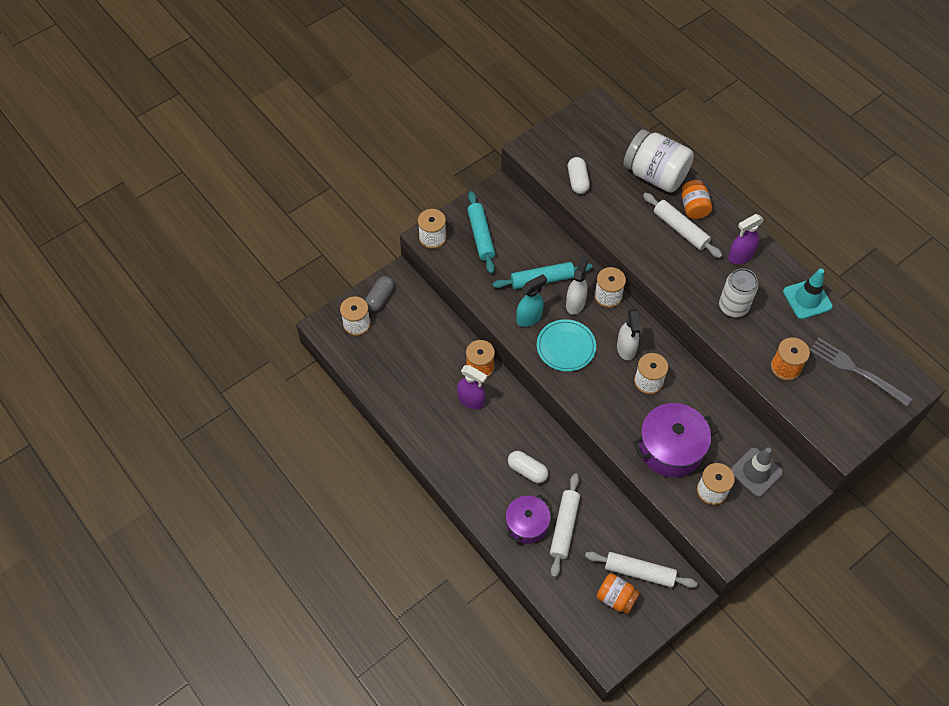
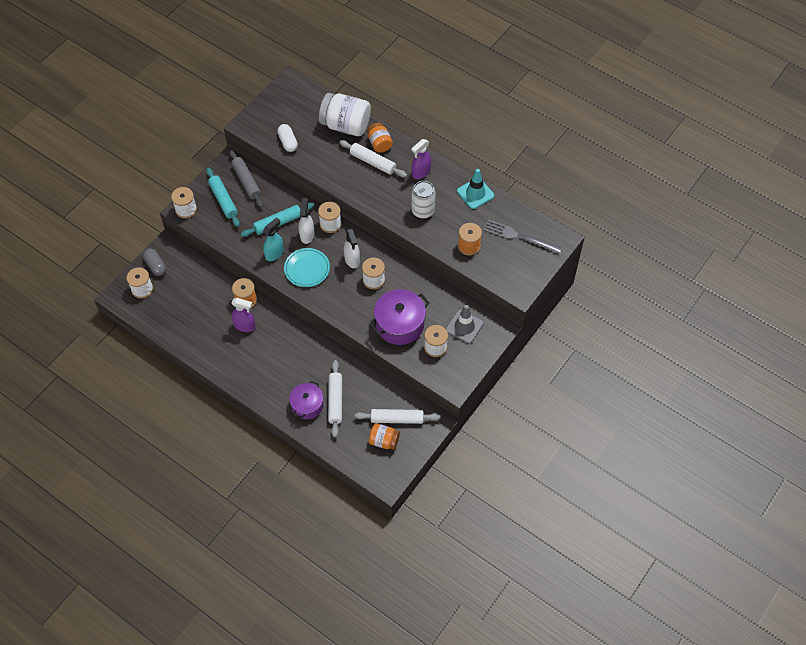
camera: 15 degrees left, 0 degrees up
(380, 298) = (155, 265): grey capsule -> grey capsule turned 45 degrees counterclockwise
(515, 219) = (246, 181): none -> grey rolling pin
(527, 470) = (299, 367): white capsule -> none

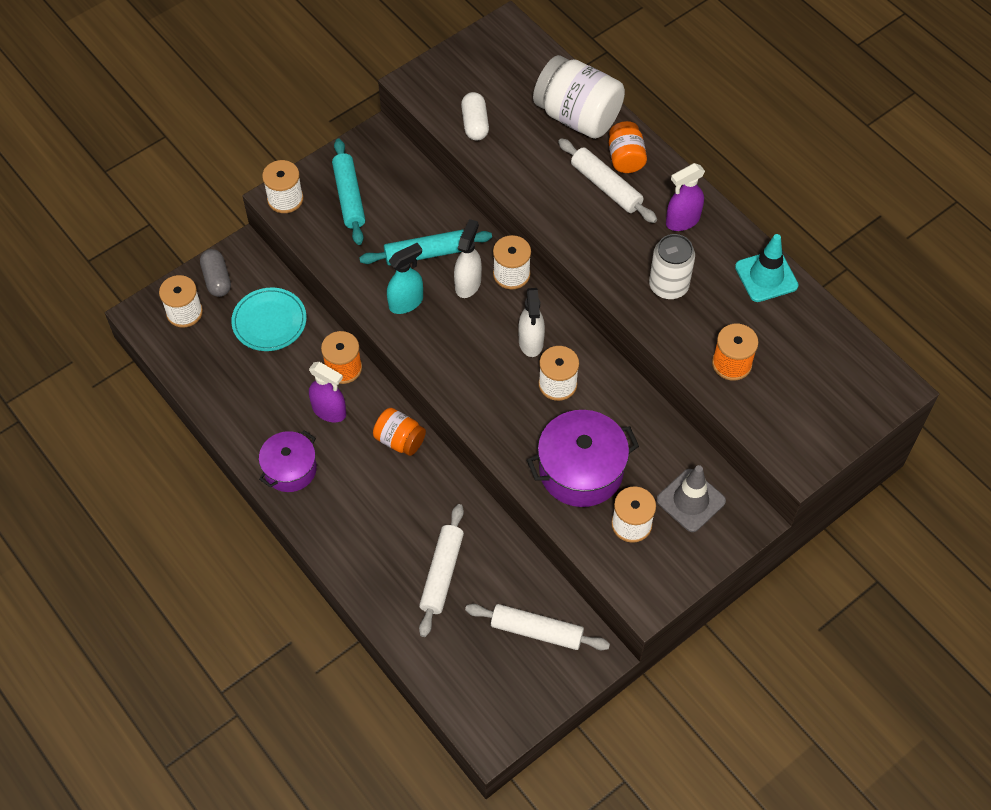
camera: 15 degrees right, 0 degrees up
(246, 181) = (395, 174): grey rolling pin -> none
(307, 269) = (452, 340): turquoise plate -> turquoise plate (269, 321)
(307, 405) = (393, 570): purple pot -> purple pot (290, 469)
(384, 441) = (504, 664): orange jar -> orange jar (400, 440)
(519, 237) = (823, 368): grey fork -> none

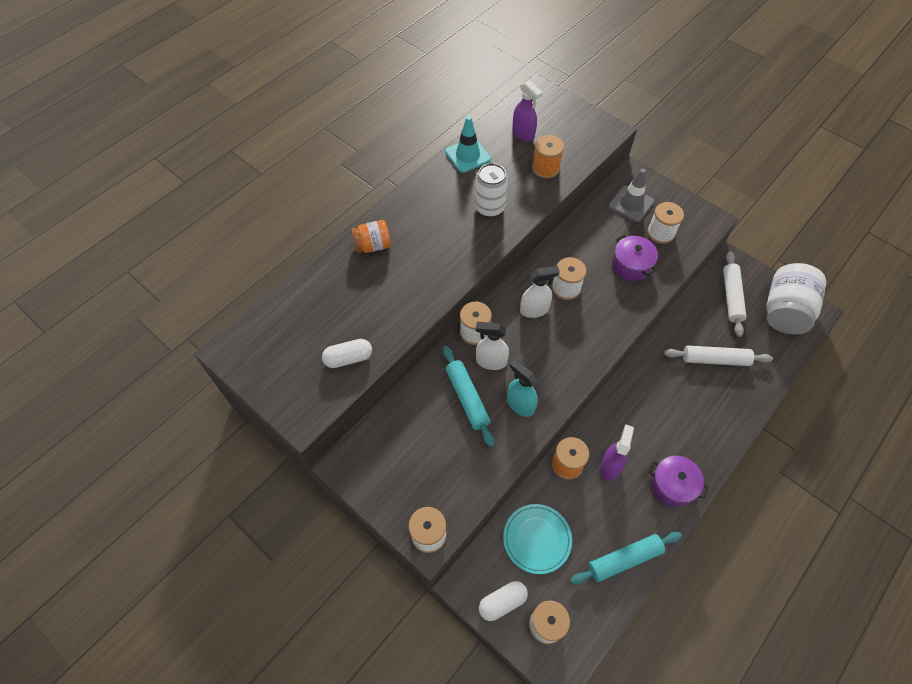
camera: 100 degrees left, 0 degrees up
(217, 279) = (502, 602): grey capsule -> white capsule
(349, 197) = (417, 475): turquoise rolling pin -> turquoise rolling pin (624, 560)
(400, 440) = (619, 408): orange jar -> none
(577, 116) = (332, 283): white jar -> white jar (784, 311)
(581, 470) = (631, 265): purple pot -> purple pot, size x0.65
(606, 186) = (403, 255): white rolling pin -> none
(682, 221) = (428, 205): purple spray bottle -> purple spray bottle (523, 134)

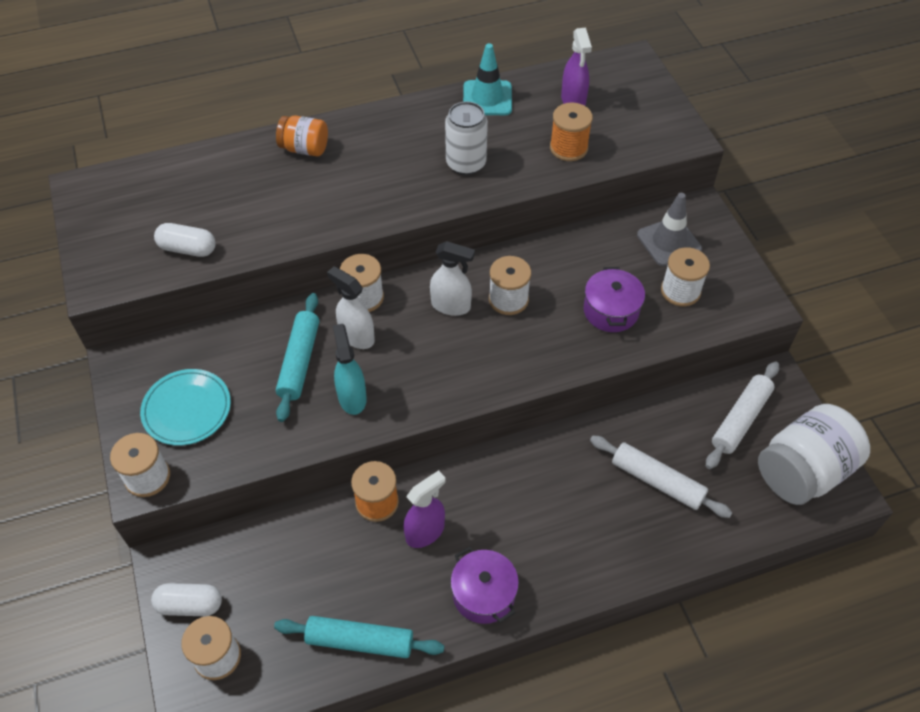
camera: 30 degrees right, 5 degrees down
(537, 539) = (279, 562): turquoise plate -> turquoise plate (187, 409)

